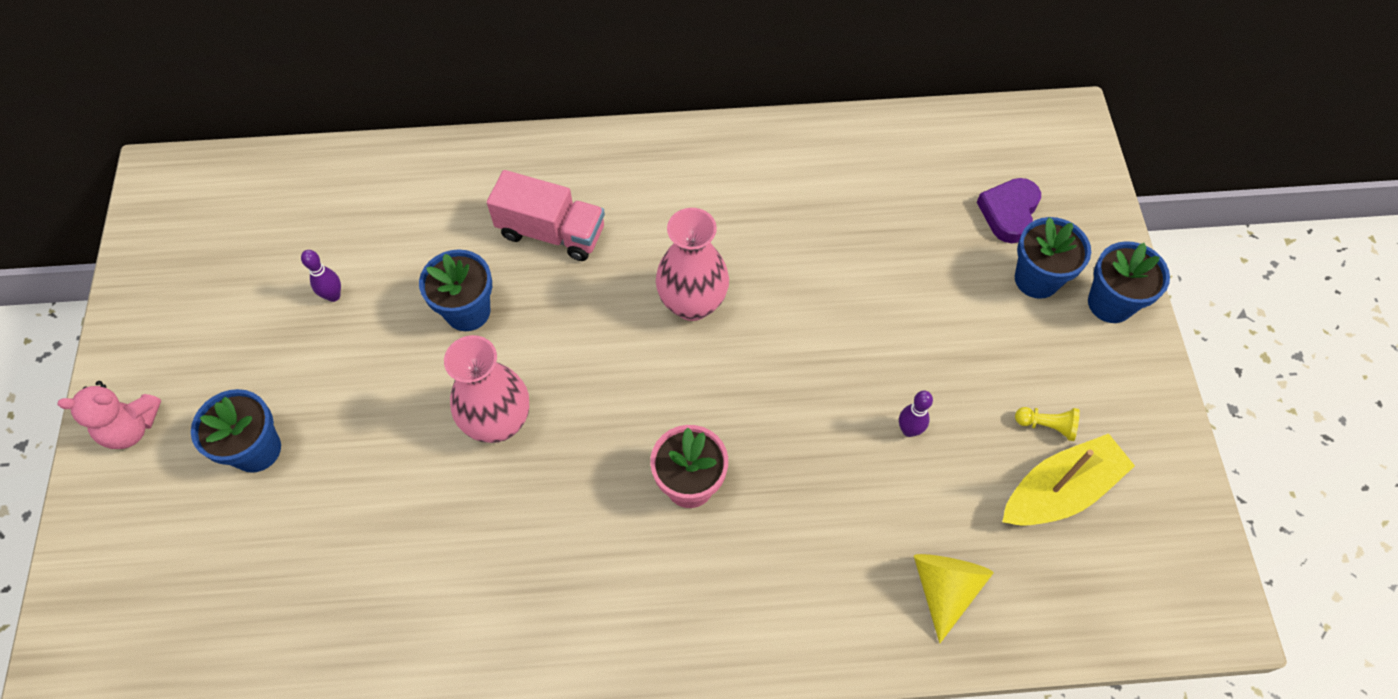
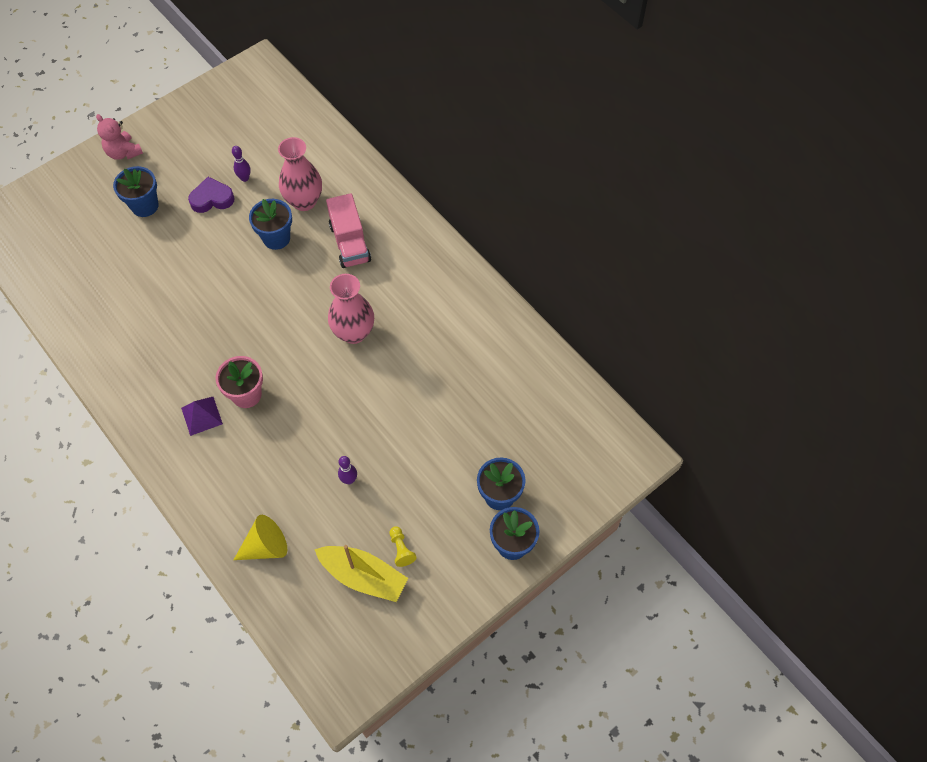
camera: 55 degrees right, 0 degrees up
(498, 422) = (224, 291): pink vase -> pink vase (304, 201)
(680, 562) = (201, 416): none -> purple pyramid
(1009, 213) = (537, 456): purple heart -> purple heart (212, 199)

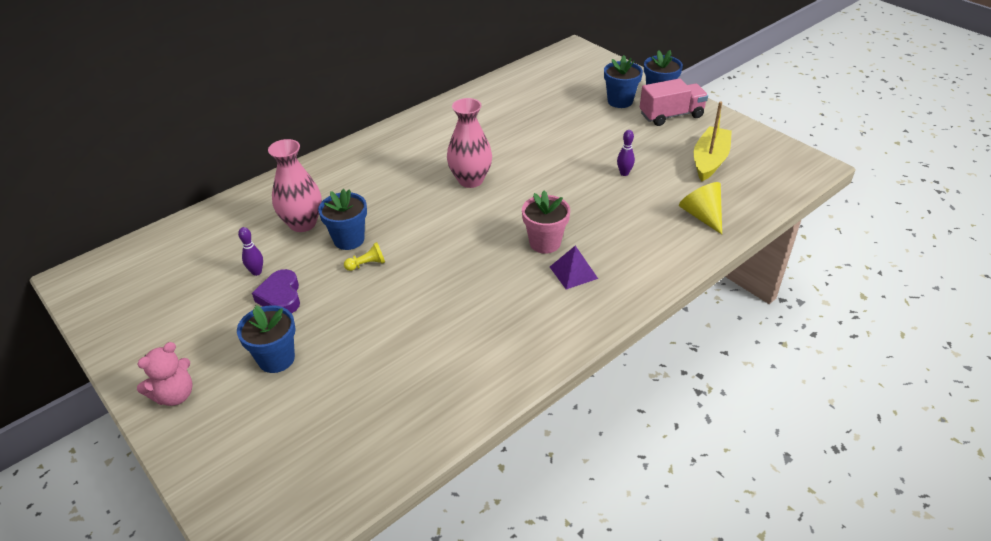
camera: 90 degrees left, 20 degrees down
(350, 243) = (364, 189): pink truck -> pink truck (671, 115)
(401, 549) = (679, 143): yellow pawn -> yellow pawn (367, 264)

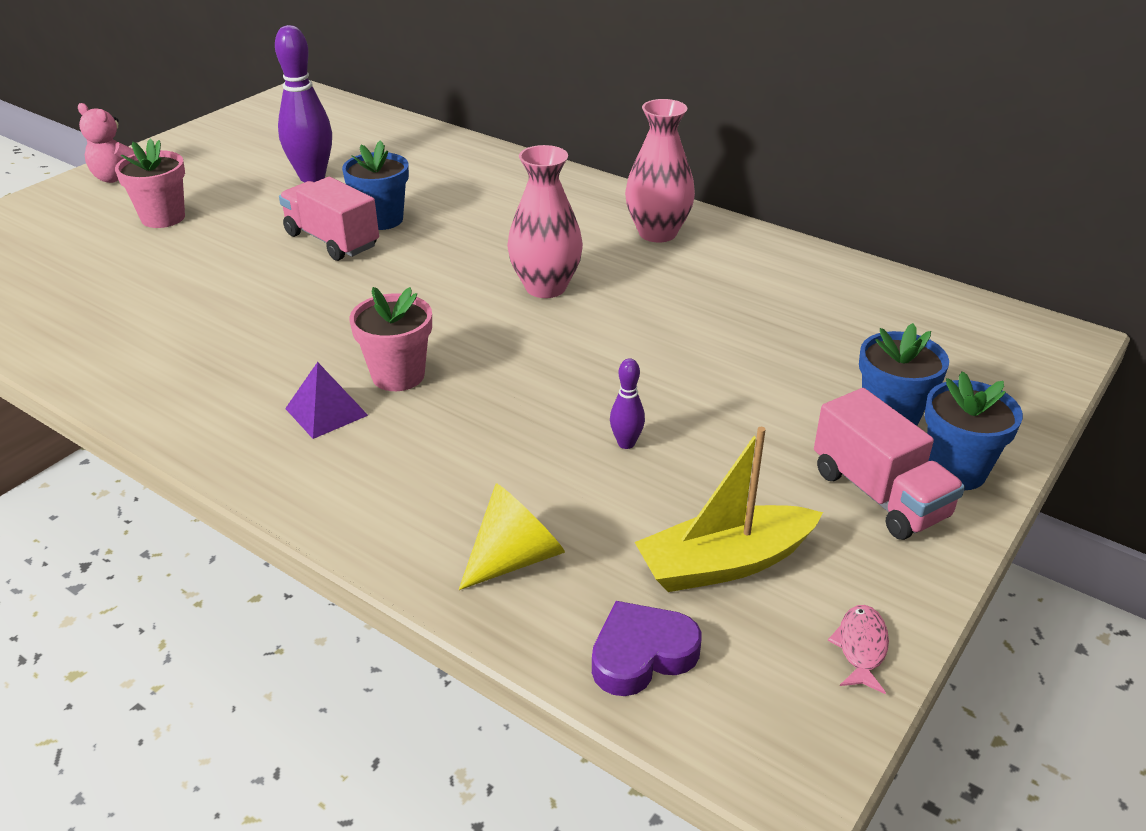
camera: 75 degrees right, 5 degrees down
(256, 272) = (312, 177): purple bowling pin -> purple bowling pin, size x2.12
(276, 359) = (163, 218): blue flower pot -> pink flower pot
(281, 296) = (268, 199): purple heart -> purple heart (641, 654)
(303, 223) = (409, 185): pink vase -> pink vase (657, 233)
(367, 264) = (332, 240): yellow pawn -> pink truck
(709, 160) = (724, 563): yellow boat -> yellow boat turned 150 degrees clockwise
(757, 139) = (861, 647): none -> pink fish

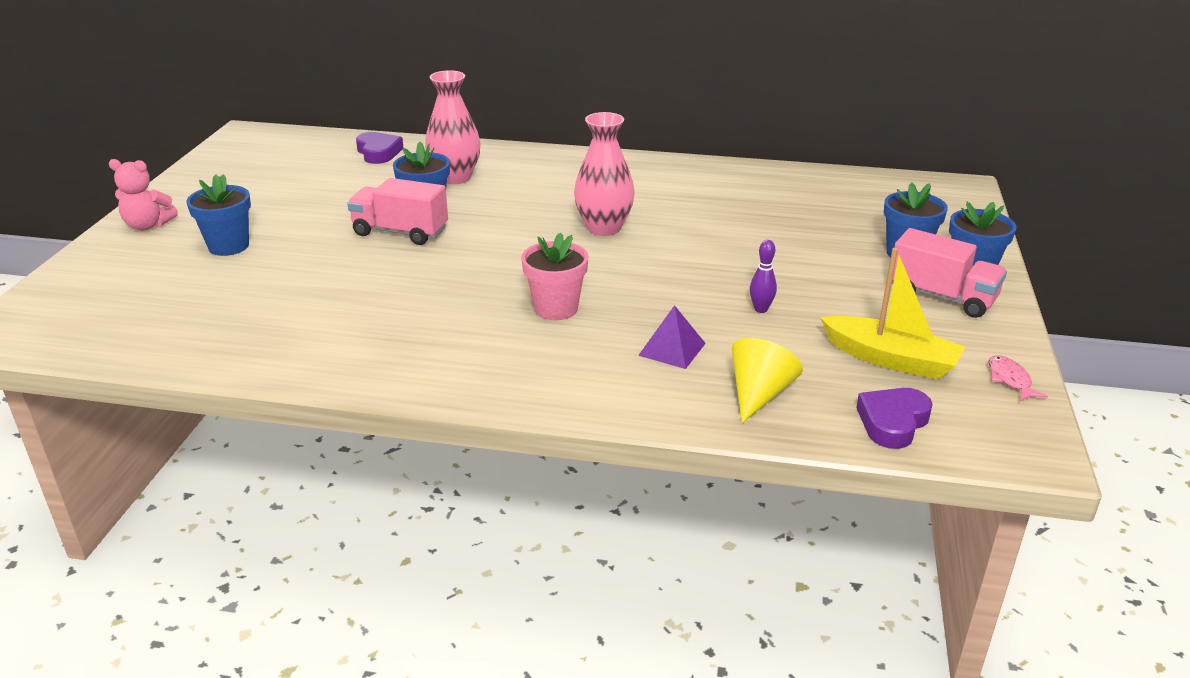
camera: 25 degrees left, 5 degrees down
(163, 218) = (228, 246): pink flower pot -> blue flower pot
(312, 177) = (331, 191): purple bowling pin -> none
(326, 412) = (527, 345): purple pyramid -> purple pyramid (672, 349)
(400, 141) = (378, 152): none -> purple heart
(657, 233) = (647, 177): pink vase -> pink vase (455, 178)
(724, 563) = (890, 359): yellow boat -> yellow boat turned 105 degrees counterclockwise

